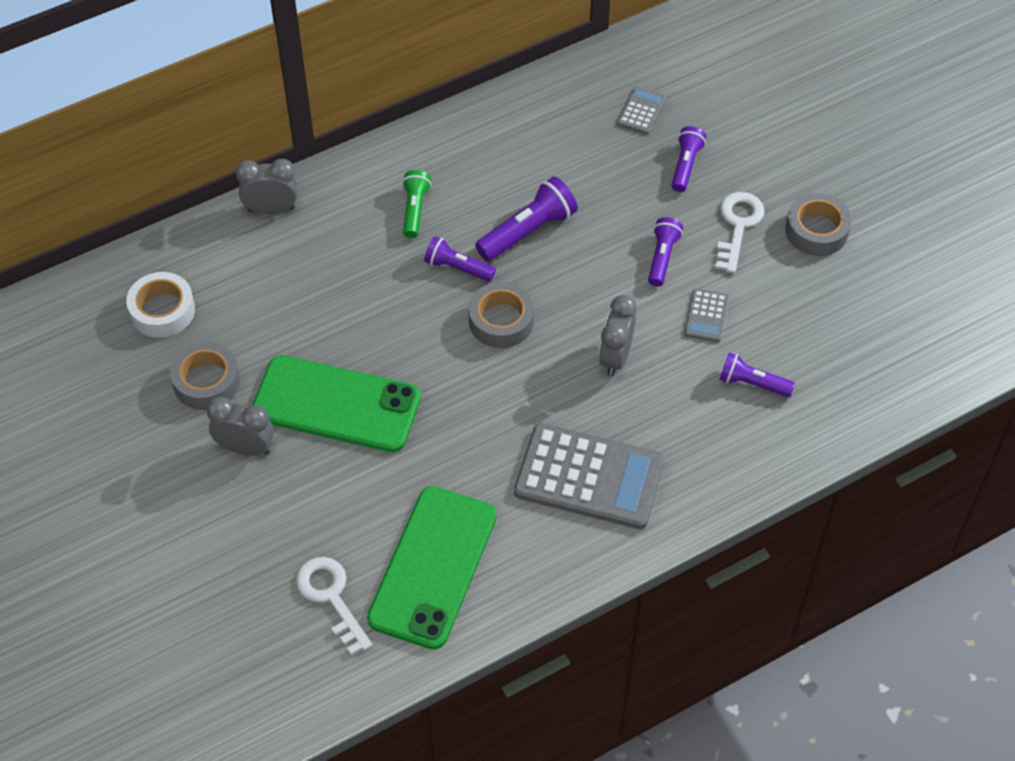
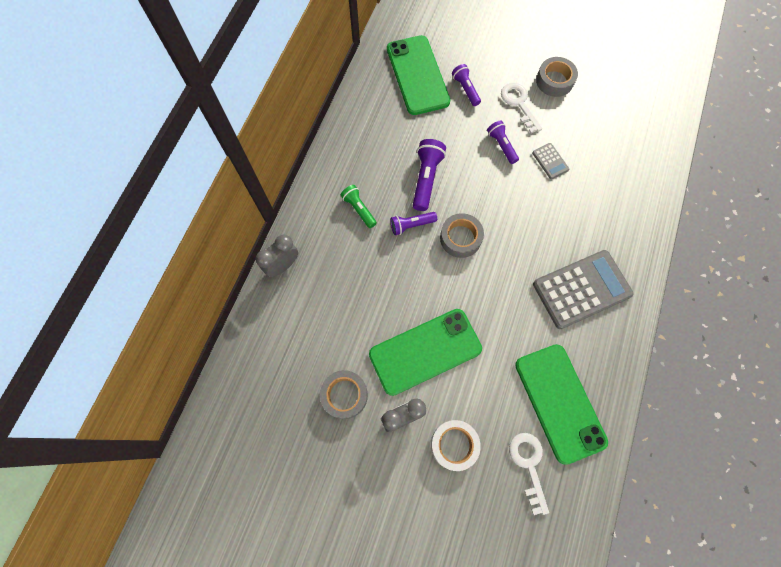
camera: 40 degrees left, 15 degrees up
(162, 310) = (279, 373): white tape -> white tape (454, 445)
(331, 597) = (528, 465): white key -> white key turned 60 degrees clockwise
(615, 357) = (531, 215): grey clock -> none
(641, 111) = (417, 75): grey calculator -> green phone
(752, 383) = (603, 180): purple flashlight -> none

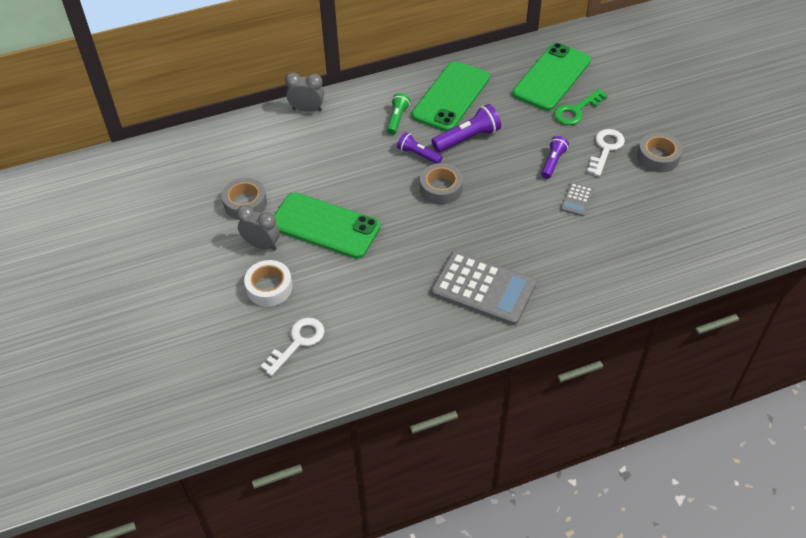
camera: 50 degrees right, 20 degrees down
(465, 89) = (576, 110): purple flashlight -> green key
(559, 402) = (368, 331): green phone -> green phone (451, 96)

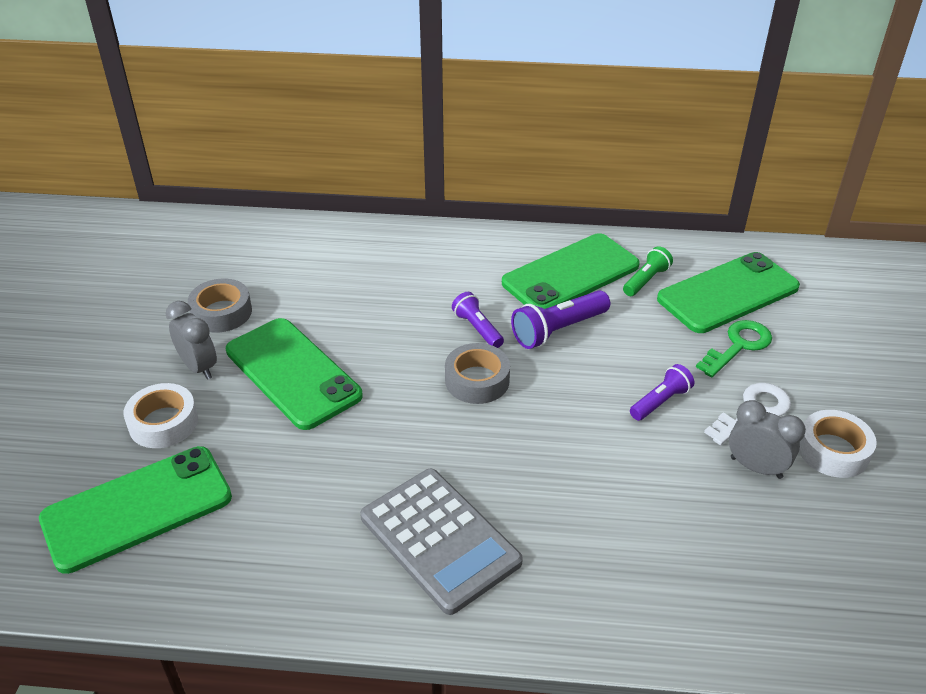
camera: 25 degrees right, 10 degrees down
(298, 342) = (137, 508): white key -> green phone
(307, 109) = (379, 234): grey clock -> grey clock (756, 467)
(397, 119) = (481, 278): green flashlight -> green flashlight (646, 280)
(467, 138) = (558, 330): purple flashlight -> purple flashlight turned 150 degrees clockwise
(576, 110) = (738, 346): green key -> green key turned 150 degrees clockwise
(577, 200) = (665, 466): grey calculator -> none
(658, 157) = (833, 451): grey tape -> white tape

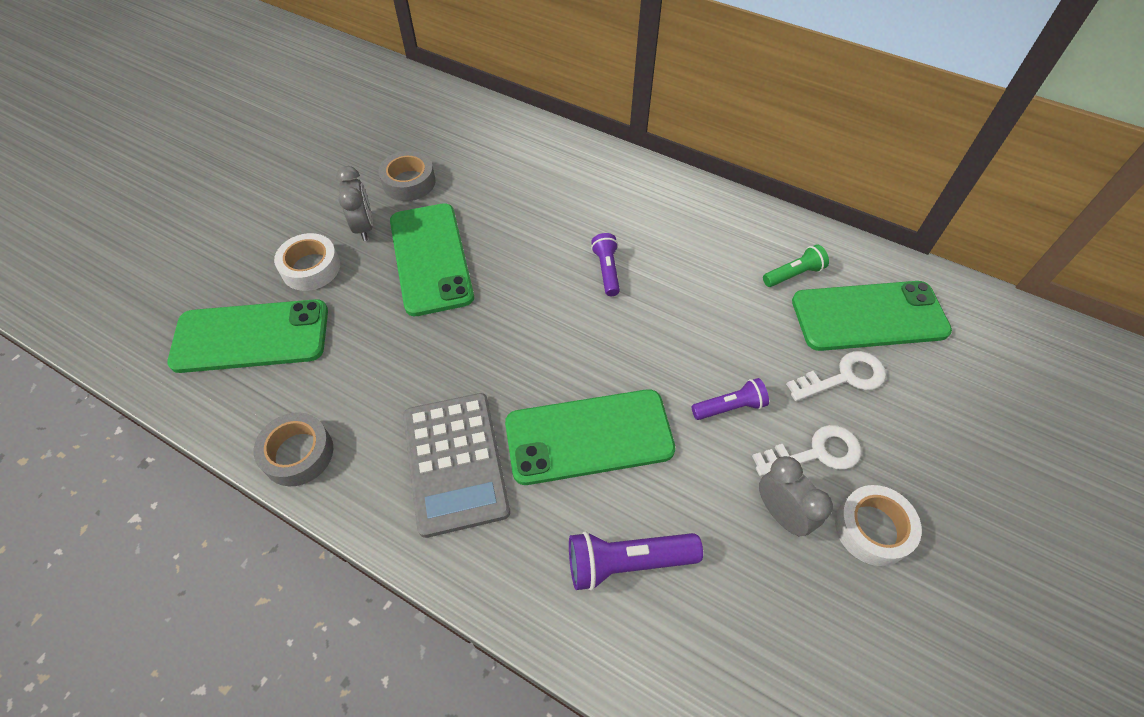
camera: 25 degrees right, 15 degrees up
(477, 380) = (576, 322): grey tape -> grey tape (298, 453)
(558, 330) = (678, 298): purple flashlight -> purple flashlight (627, 562)
(570, 274) = (724, 243): green phone -> green phone (589, 436)
(738, 346) = (844, 377): green key -> white key

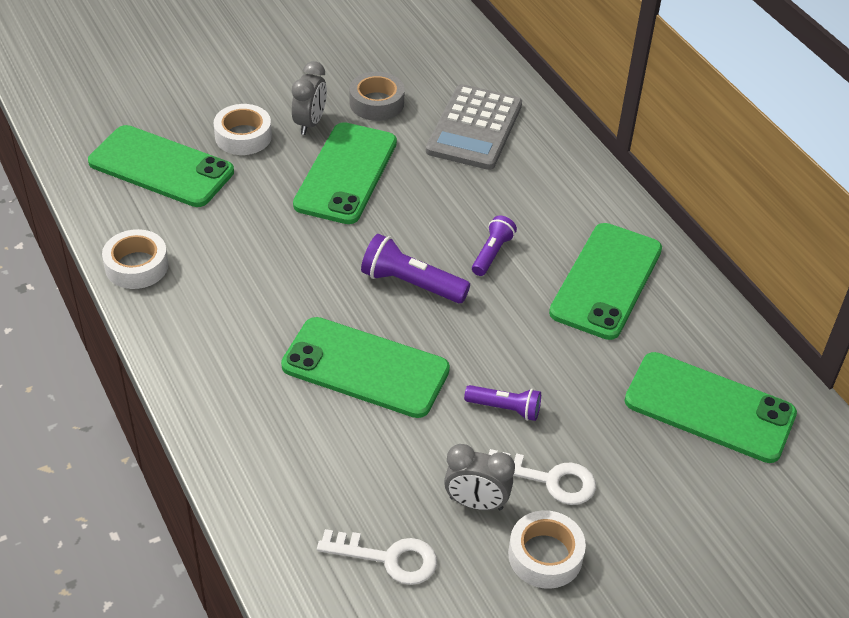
camera: 30 degrees right, 10 degrees down
(298, 453) = (136, 266): grey tape -> white tape
(455, 463) = (246, 331): grey calculator -> grey calculator (474, 128)
(627, 562) = (320, 465): purple flashlight -> purple flashlight (411, 284)
(710, 249) = (606, 281): none -> green phone
(781, 514) = (476, 503): grey clock -> grey clock turned 105 degrees clockwise
(793, 274) = (669, 339): green flashlight -> none
(844, 377) = (634, 440): white key -> white key (388, 558)

